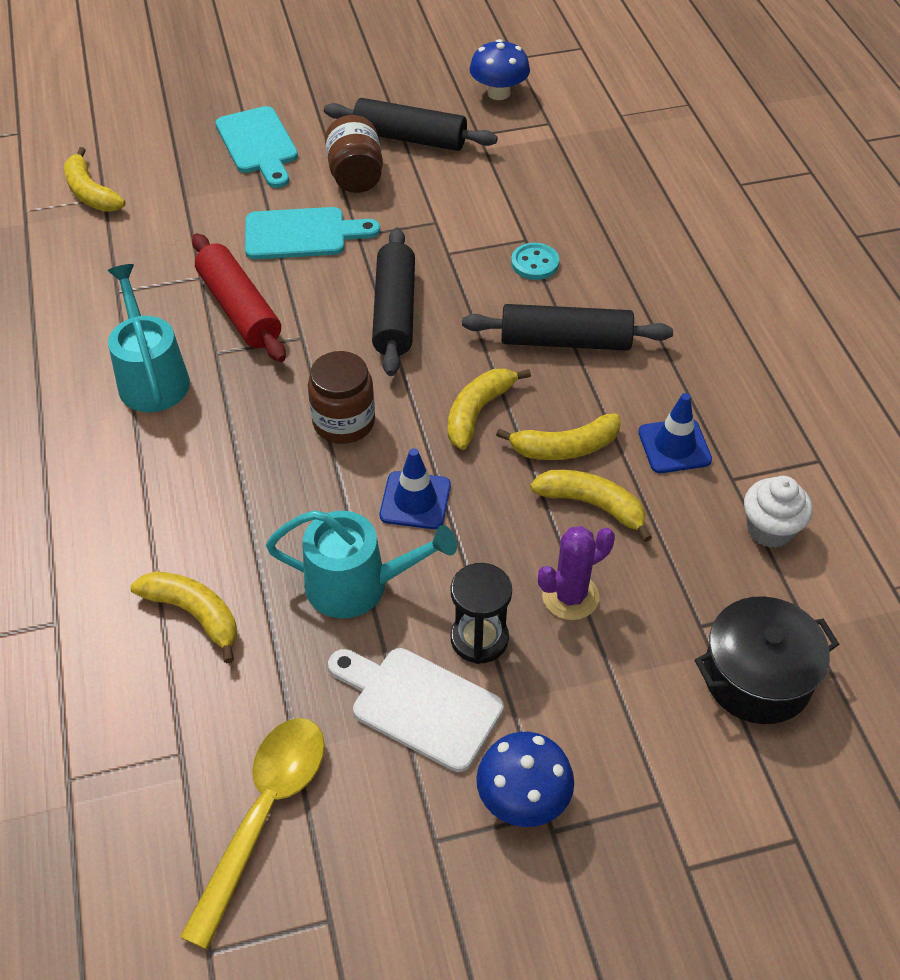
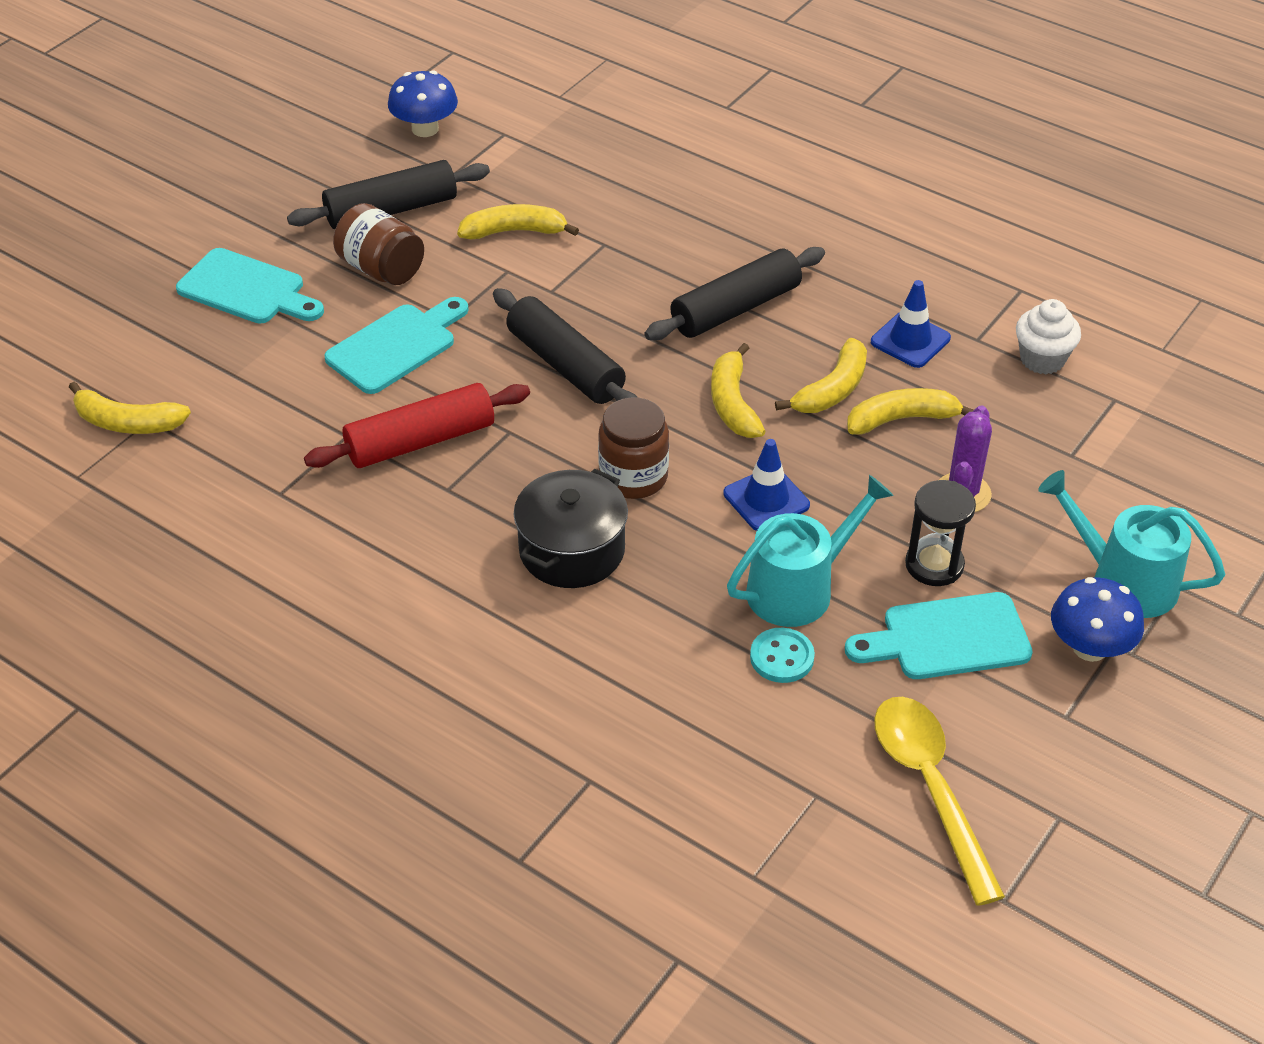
camera: 40 degrees left, 5 degrees down
(152, 378) = (414, 544): turquoise watering can -> turquoise watering can (1124, 581)
(194, 614) = (698, 695): yellow banana -> yellow banana (515, 231)
(239, 309) = (420, 441): red rolling pin -> red rolling pin turned 45 degrees counterclockwise
(419, 705) = (947, 638): white cutting board -> turquoise cutting board
(535, 263) = (636, 260): turquoise button -> turquoise button (782, 657)
(757, 677) = (1145, 464): black pot -> black pot (572, 550)

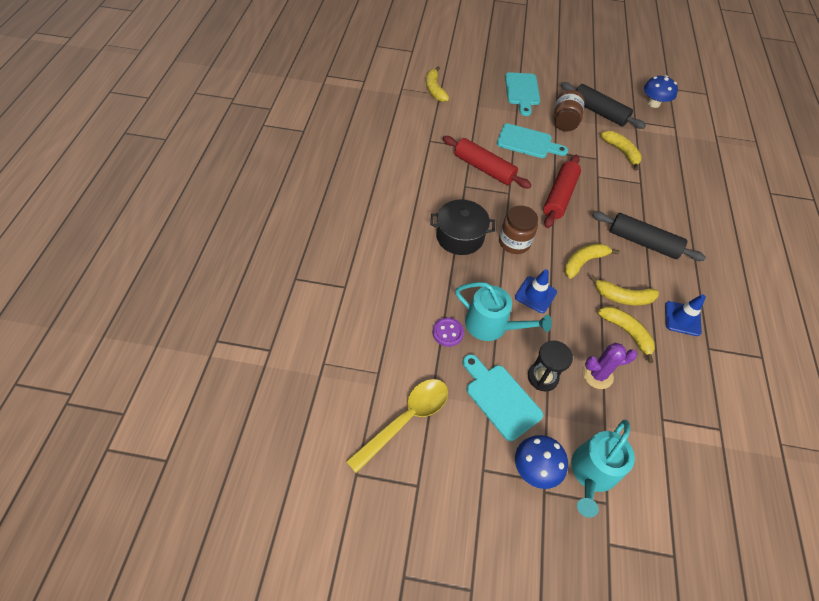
camera: 60 degrees right, 10 degrees up
(565, 365) = (559, 196): black rolling pin -> red rolling pin
(782, 657) = (448, 332): turquoise button -> purple button
(1042, 359) = (720, 383): white cupcake -> none
(1124, 581) = (592, 473): turquoise watering can -> turquoise watering can turned 150 degrees counterclockwise

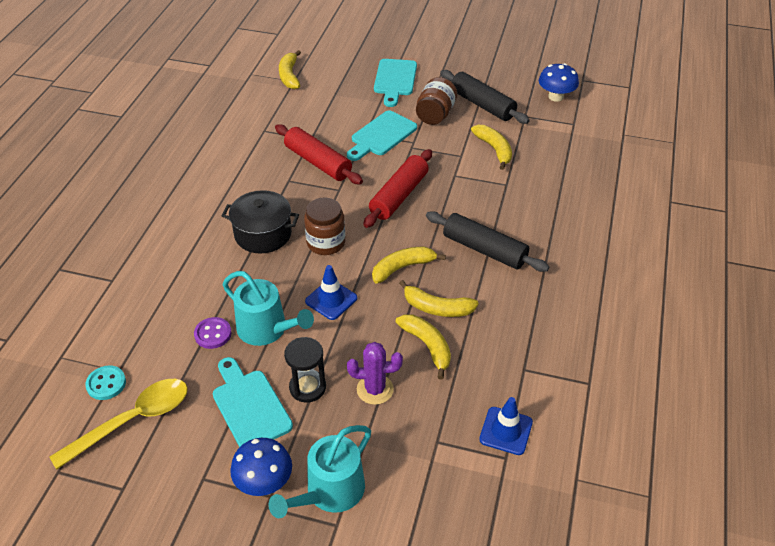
camera: 10 degrees right, 10 degrees down
(371, 386) = (106, 384): none -> turquoise button
(527, 142) = (381, 135): turquoise cutting board -> turquoise cutting board turned 105 degrees clockwise
(682, 318) = (503, 335): blue traffic cone -> blue traffic cone (506, 431)

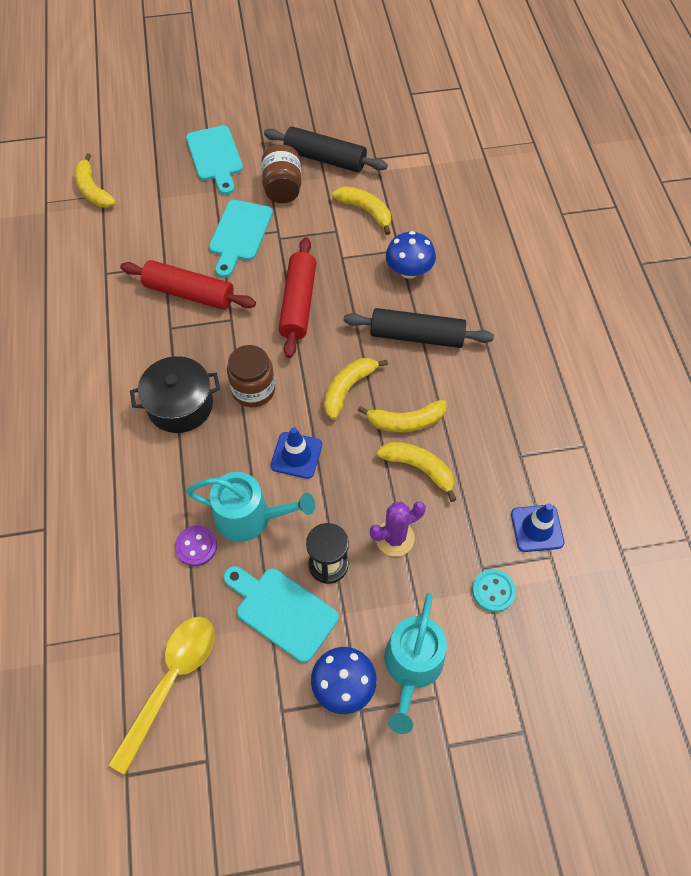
camera: 25 degrees left, 15 degrees up
(106, 384) = (116, 653): turquoise button -> turquoise button (493, 591)
(556, 97) = (394, 123): blue mushroom -> blue mushroom (409, 271)

